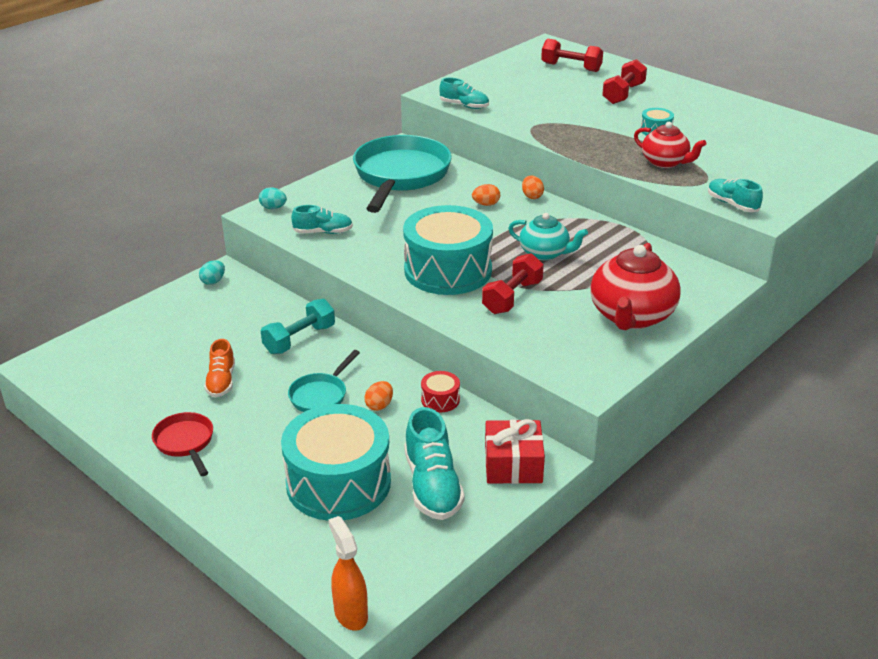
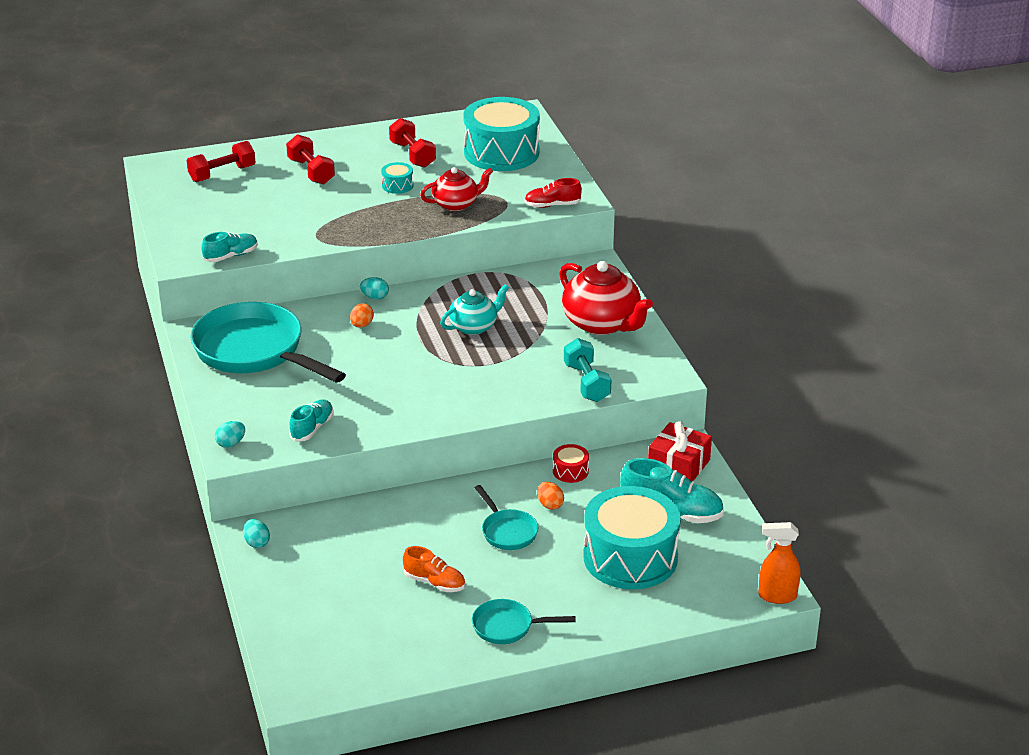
camera: 60 degrees left, 0 degrees up
(185, 443) = (507, 627): red pan -> turquoise pan
(299, 339) = (412, 518): turquoise dumbbell -> turquoise dumbbell (586, 383)
(448, 270) = (450, 383): turquoise drum -> turquoise drum (501, 152)
(512, 297) = (523, 367): red dumbbell -> red dumbbell (412, 155)
(532, 196) = (375, 297): orange egg -> turquoise egg
(732, 204) = (552, 205): turquoise shoe -> red shoe

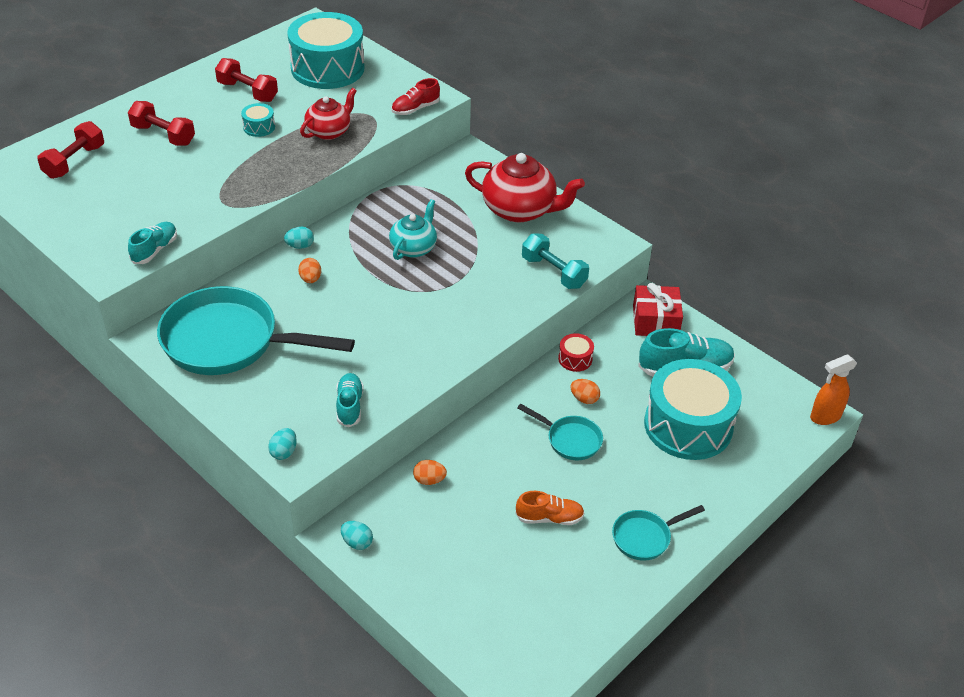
camera: 30 degrees left, 10 degrees up
(355, 519) = (429, 480): none -> orange egg

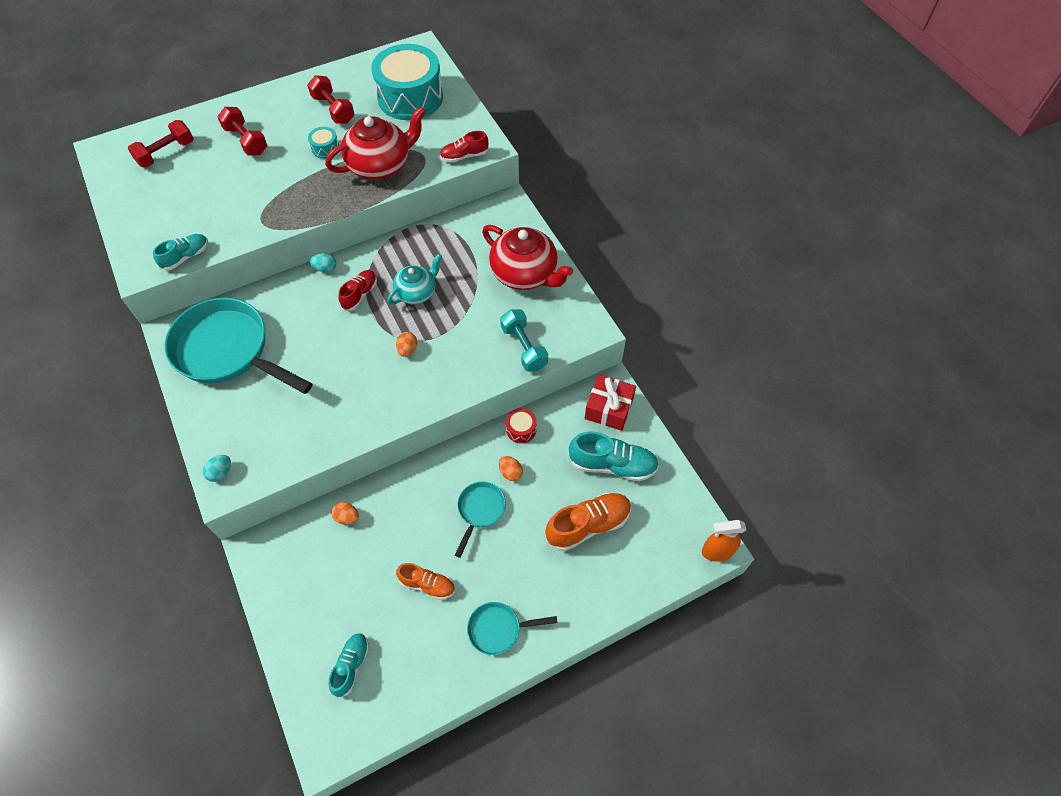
camera: 20 degrees right, 15 degrees up
(310, 279) = (319, 304): orange egg -> orange egg (407, 349)
(329, 131) = (380, 165): red teapot -> red teapot, size x1.62
(349, 406) = (292, 441): turquoise shoe -> turquoise shoe (351, 666)
(352, 261) = (360, 294): none -> red shoe
(357, 542) = (264, 561): turquoise egg -> none
(570, 440) = (480, 511): turquoise pan -> turquoise pan turned 120 degrees counterclockwise
(688, 425) = (588, 525): turquoise drum -> orange shoe

